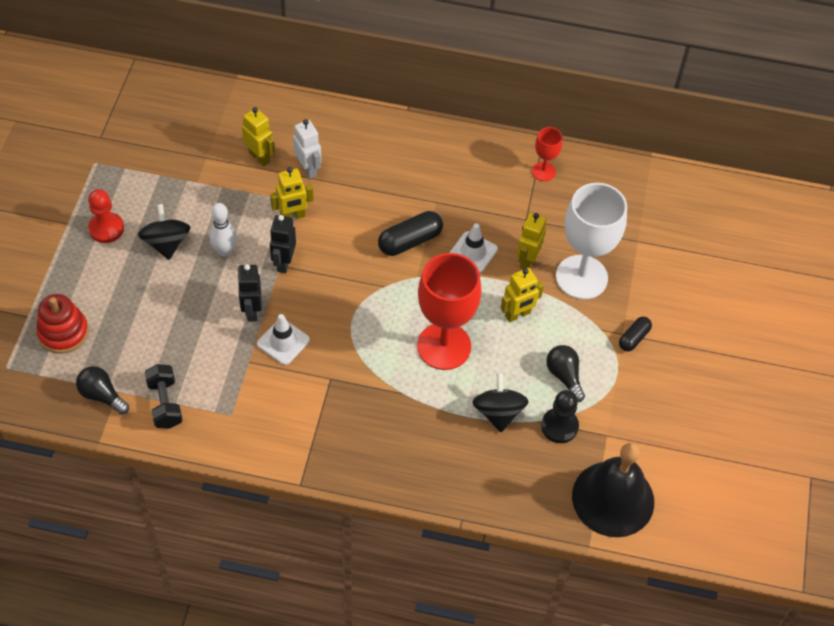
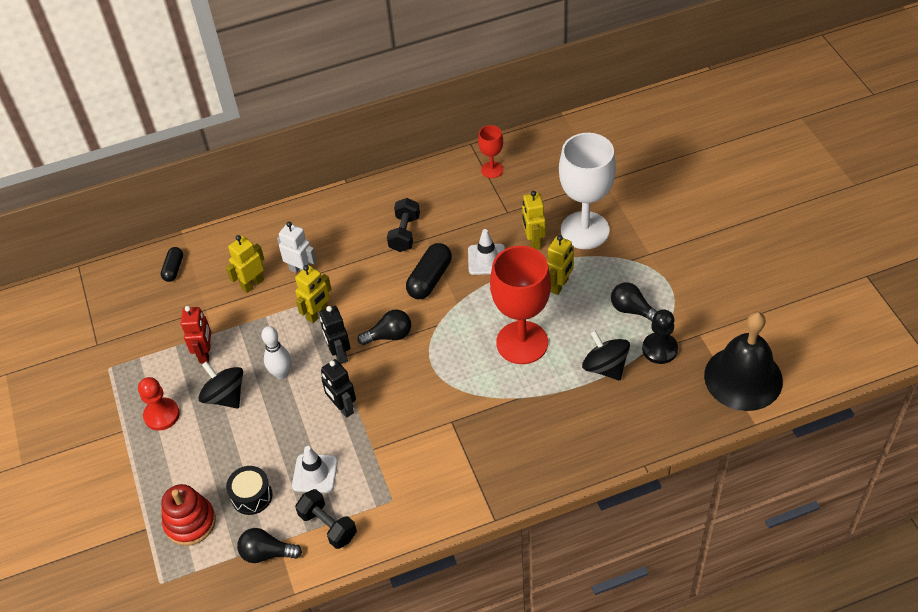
camera: 25 degrees left, 5 degrees down
(125, 341) = (252, 496): none -> black drum
(178, 196) = (205, 353): none -> red robot
(259, 157) = (252, 284): yellow robot -> yellow robot turned 60 degrees counterclockwise
(283, 342) = (389, 416): white traffic cone -> white traffic cone (315, 473)
(337, 271) = (389, 335): none -> black light bulb
(420, 186) = (404, 233): none -> black dumbbell
(634, 338) = (660, 252): black capsule -> black capsule (173, 269)

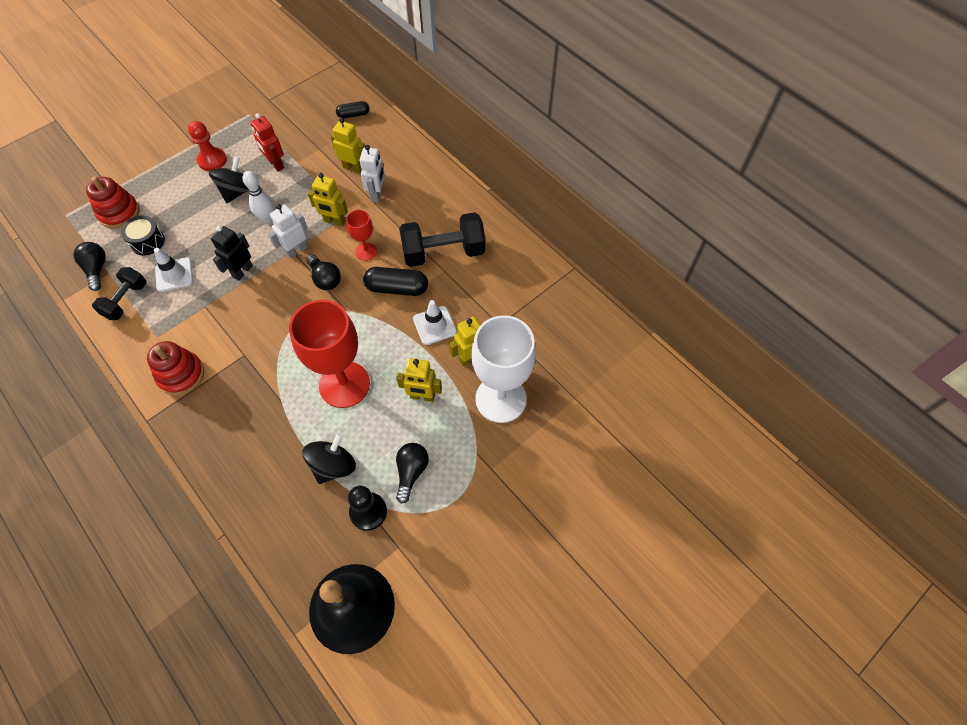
camera: 65 degrees right, 10 degrees up
(205, 353) = (276, 164): red robot -> red robot turned 75 degrees clockwise
(339, 354) = (296, 250): black robot -> white robot
(404, 233) = (443, 252): black dumbbell -> black dumbbell, size x1.62
(451, 481) = (181, 375): none -> red stacking toy
(492, 170) = (548, 295): red goblet -> red goblet (366, 251)

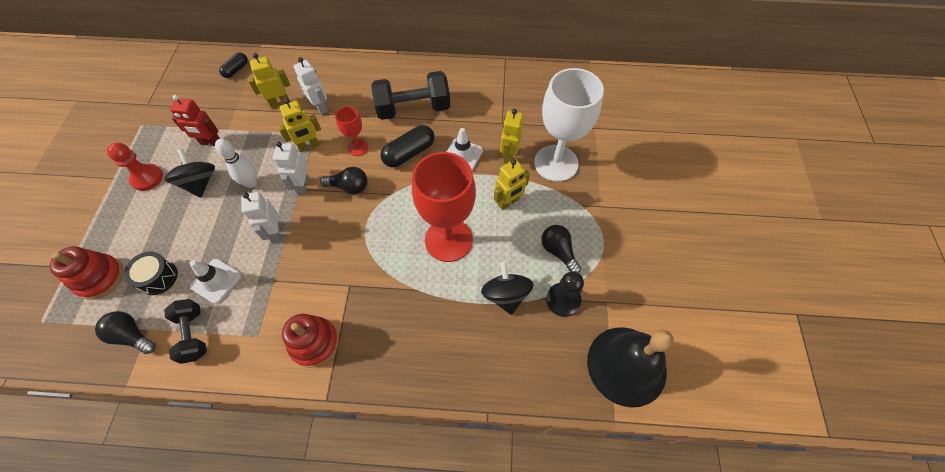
camera: 45 degrees left, 0 degrees up
(242, 271) = (275, 232): black robot -> white robot
(443, 252) = (413, 108): black dumbbell -> black dumbbell turned 45 degrees clockwise

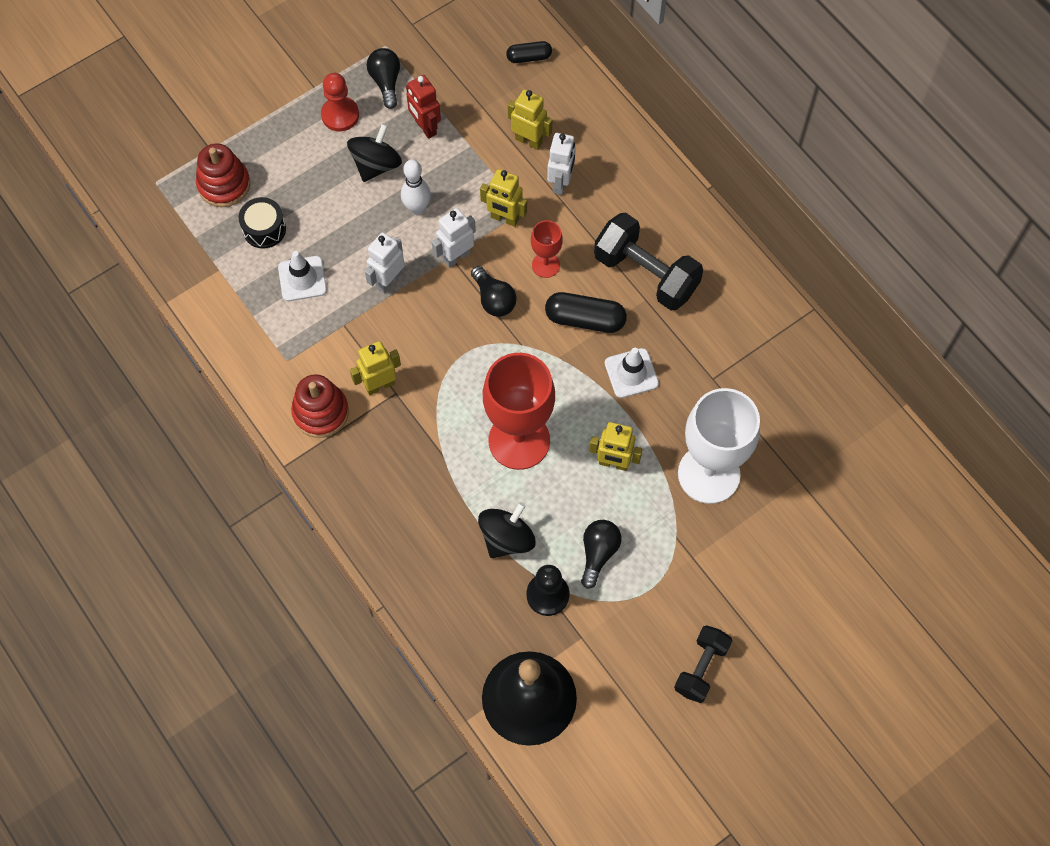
camera: 50 degrees right, 5 degrees up
(132, 336) = (204, 264): black light bulb -> black light bulb (386, 82)
(193, 334) = (245, 309): black dumbbell -> black dumbbell (701, 668)
(508, 155) = (674, 419): yellow robot -> yellow robot (379, 385)

